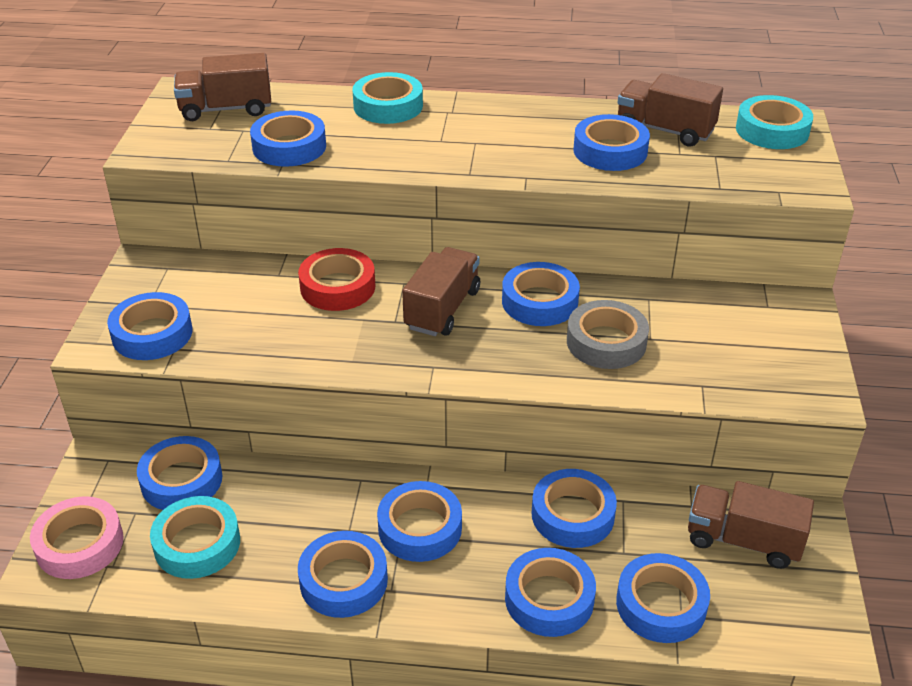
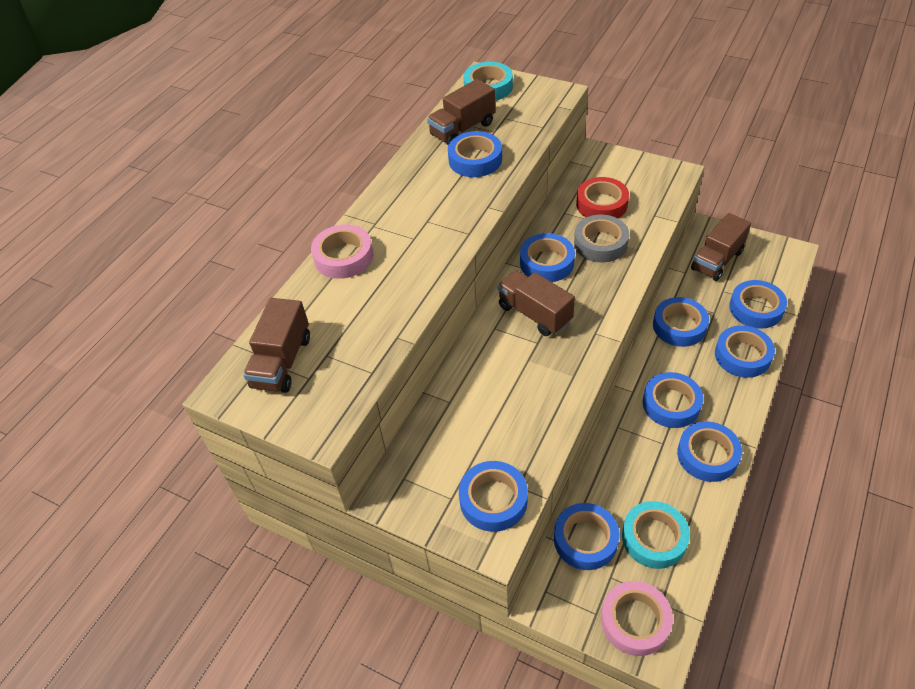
camera: 65 degrees left, 10 degrees up
(289, 147) = (373, 328): blue tape -> none
(337, 287) = (482, 367): red tape -> red tape (601, 204)
(388, 106) = (343, 257): turquoise tape -> pink tape

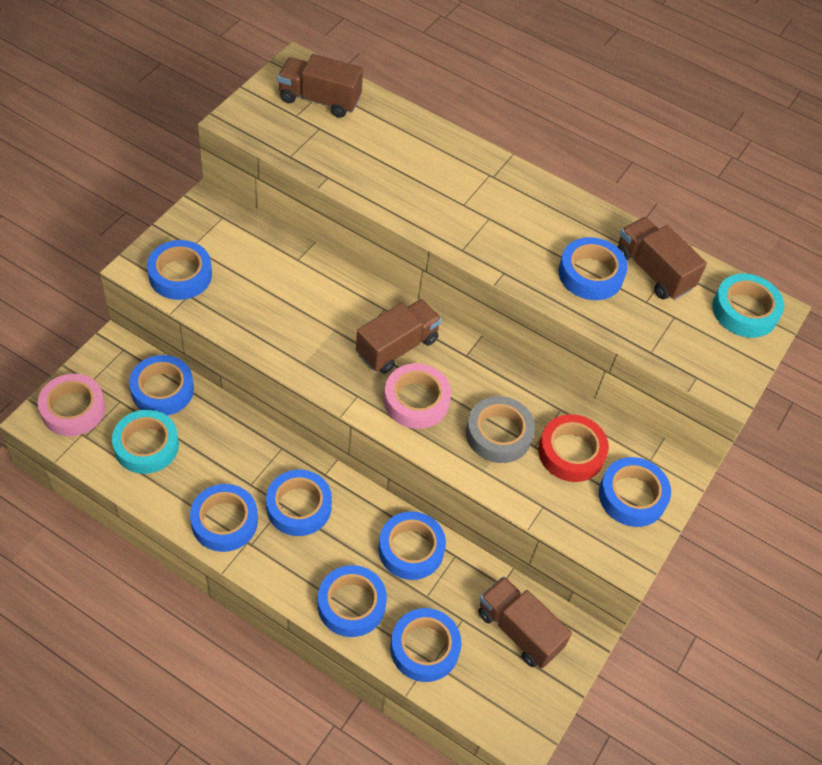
camera: 85 degrees right, 5 degrees up
(343, 257) = (446, 148): pink tape -> pink tape (416, 400)
(546, 263) = (474, 373): blue tape -> blue tape (632, 496)

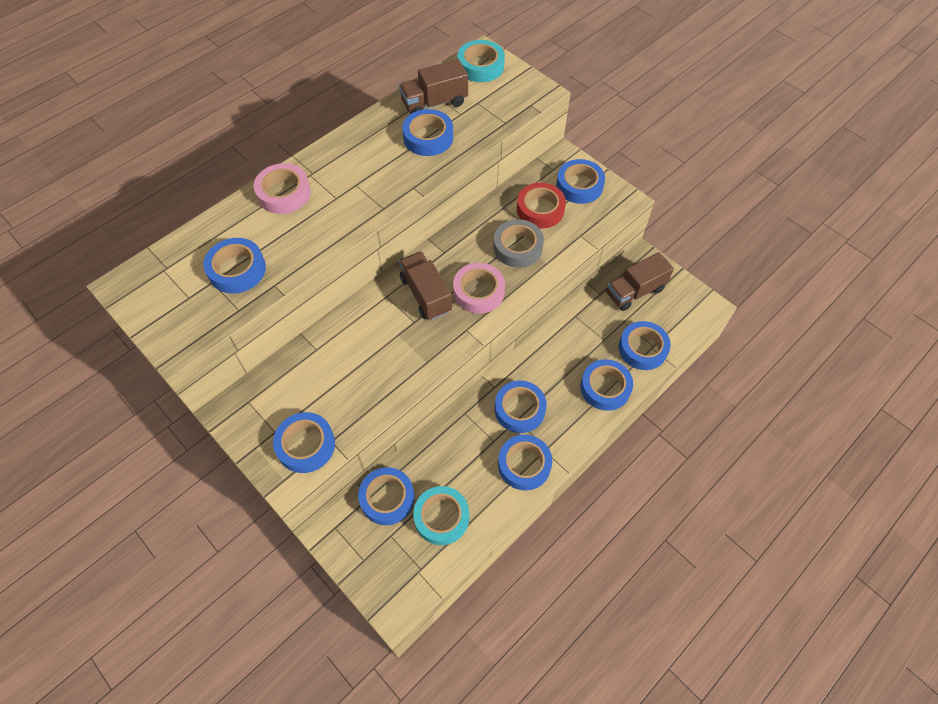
camera: 70 degrees left, 5 degrees up
(73, 409) = (390, 577): pink tape -> pink tape (284, 193)
(319, 100) = (176, 276): brown truck -> none
(411, 549) = (566, 342): blue tape -> blue tape (237, 270)

